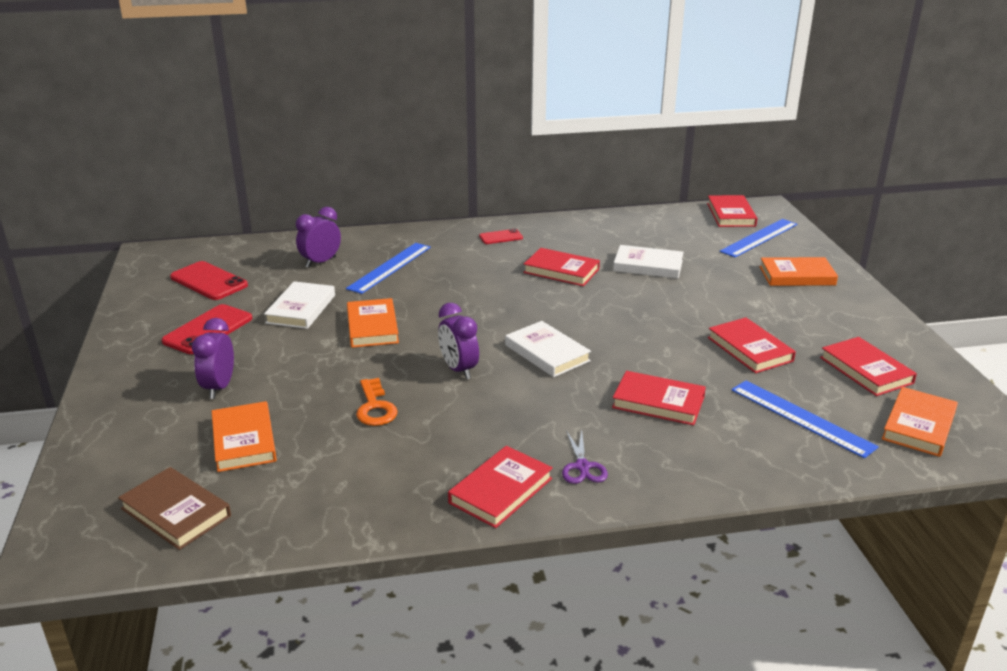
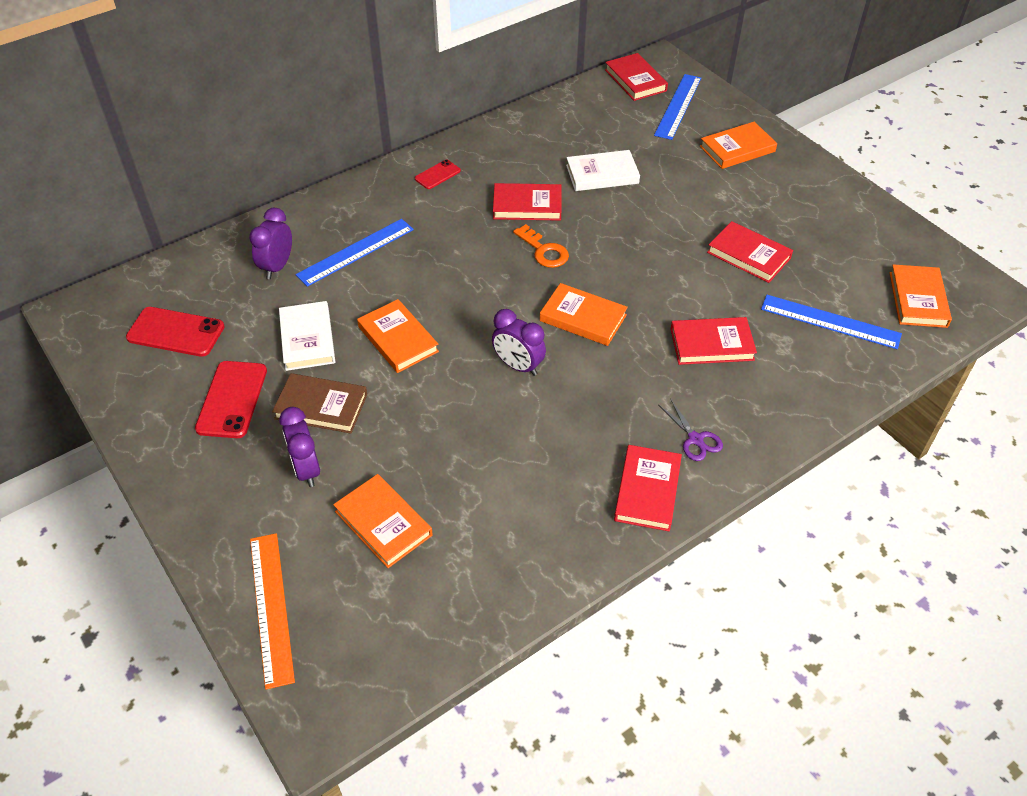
camera: 25 degrees left, 20 degrees up
(101, 467) = (271, 607): none -> orange ruler
(176, 512) = (386, 627): brown book -> brown book (321, 406)
(375, 408) = (475, 439): orange key -> orange key (544, 251)
(390, 267) = (356, 252): blue ruler -> blue ruler turned 45 degrees clockwise
(547, 353) = (583, 318): white book -> orange book
(866, 370) = (850, 250): red book -> none

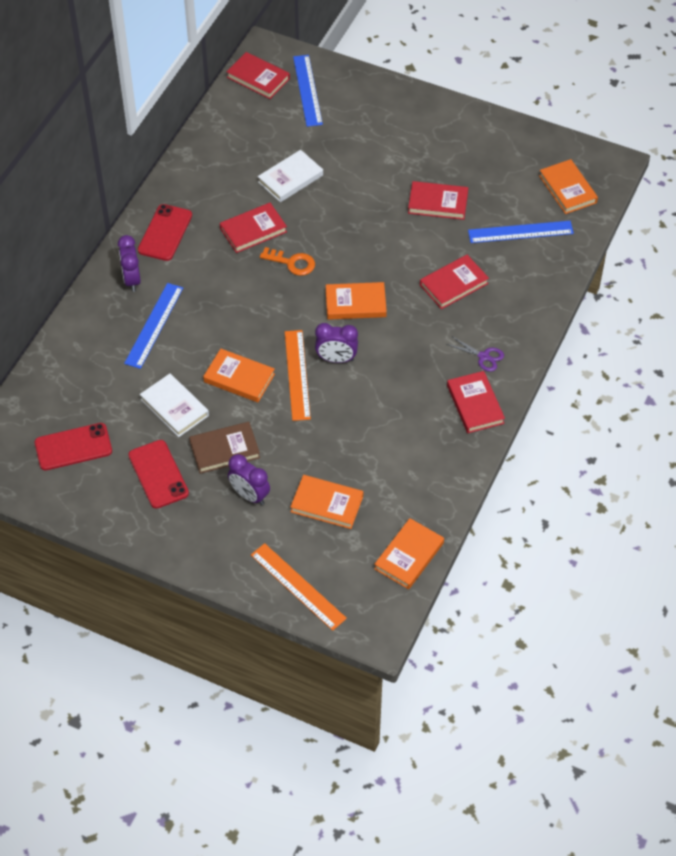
camera: 30 degrees left, 5 degrees up
(277, 267) = (104, 363): purple clock -> purple clock (132, 280)
(437, 175) = (165, 233): red phone -> red phone, size x1.75
(462, 363) = (297, 375): none -> orange ruler
(737, 149) = (376, 113): orange book -> orange book (409, 556)

